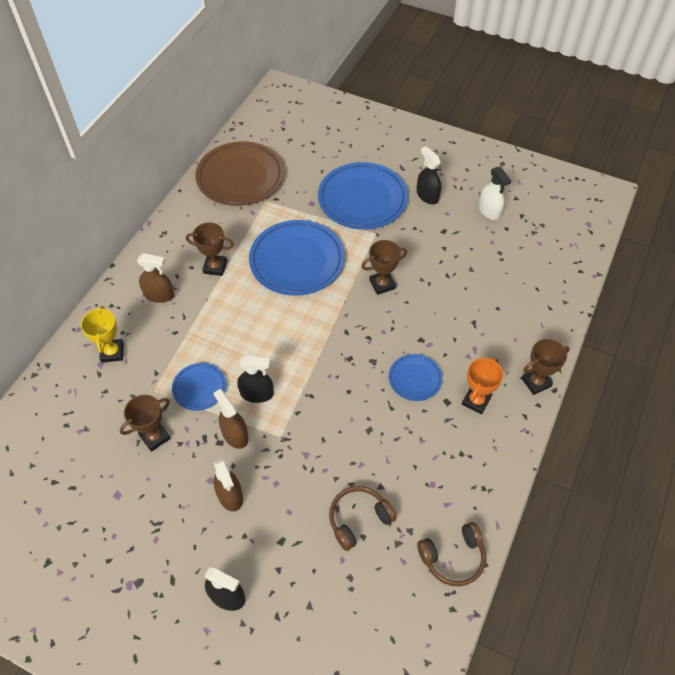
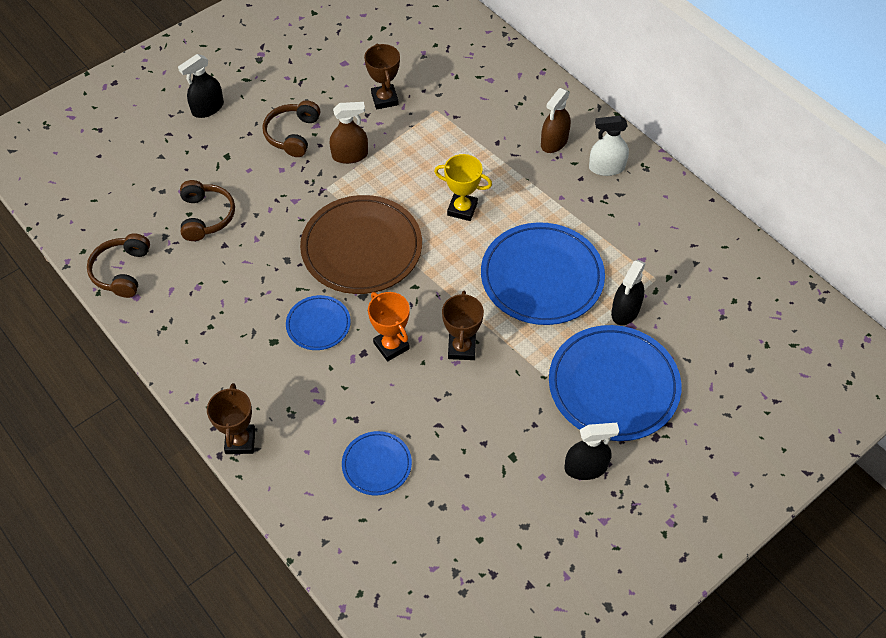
camera: 115 degrees right, 0 degrees up
(112, 352) = (499, 91): yellow trophy -> yellow trophy (462, 209)
(199, 388) = (418, 144): blue plate -> blue plate (377, 465)
(215, 267) = (570, 199): brown trophy -> none
(230, 495) = (292, 134): brown spray bottle -> brown headphones
(240, 177) = (711, 266): brown plate -> brown plate (361, 248)
(257, 393) = (384, 185): black spray bottle -> black spray bottle (625, 311)
(476, 401) = (257, 369): orange trophy -> orange trophy (391, 346)
(489, 211) = (521, 534): white spray bottle -> white spray bottle (606, 167)

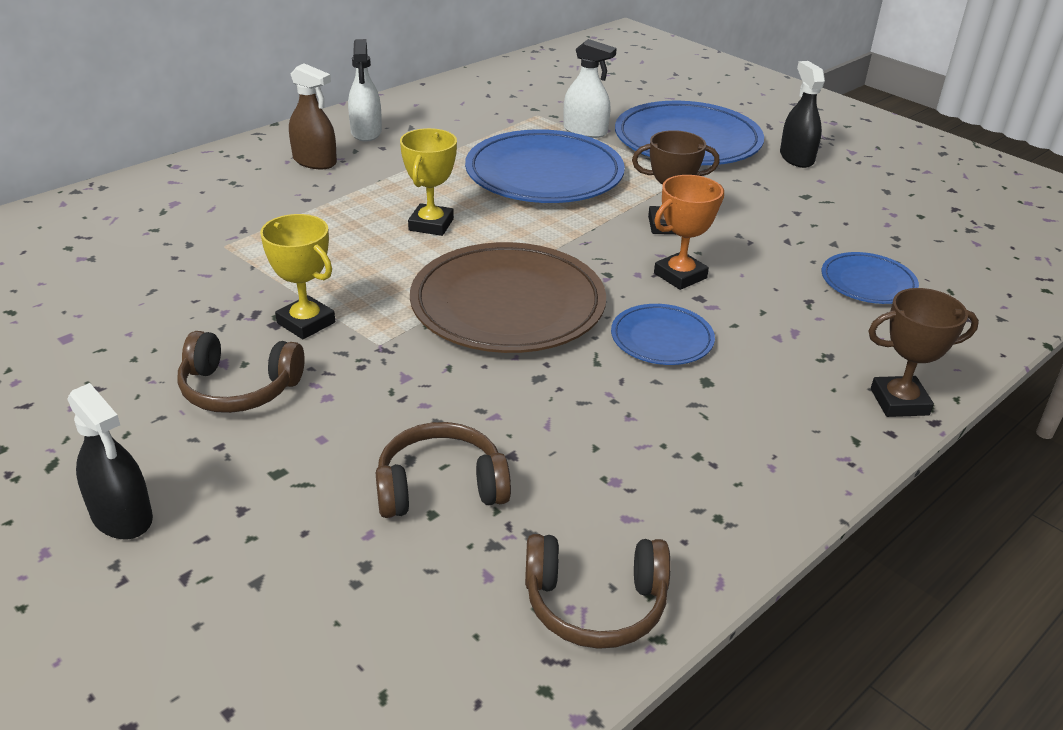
camera: 95 degrees left, 20 degrees down
(350, 155) = (306, 323): brown spray bottle -> yellow trophy
(384, 99) = (181, 292): brown trophy -> none
(625, 311) = (585, 131): black spray bottle -> white spray bottle

